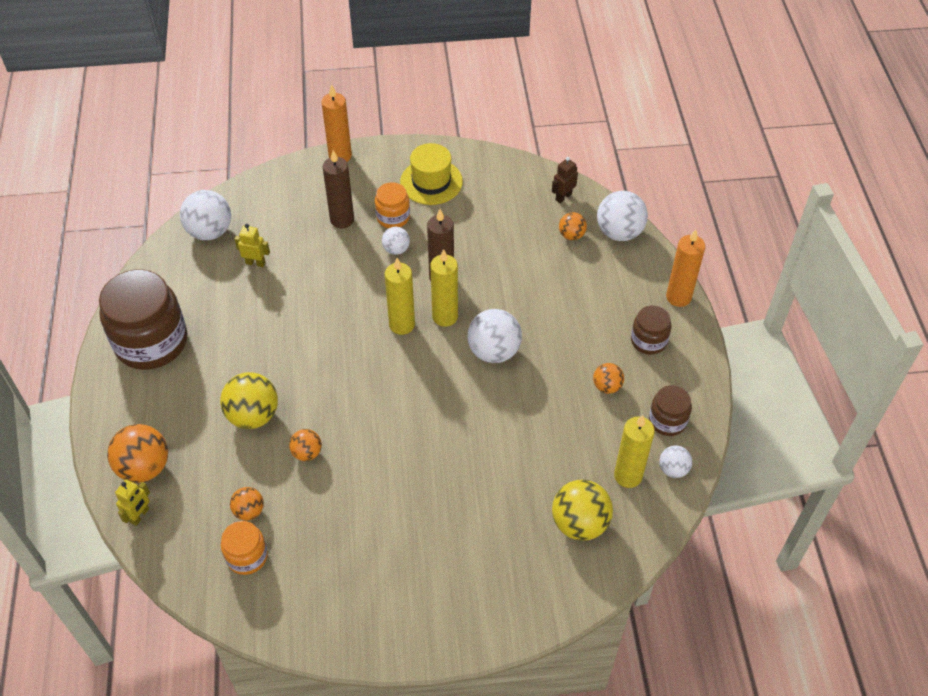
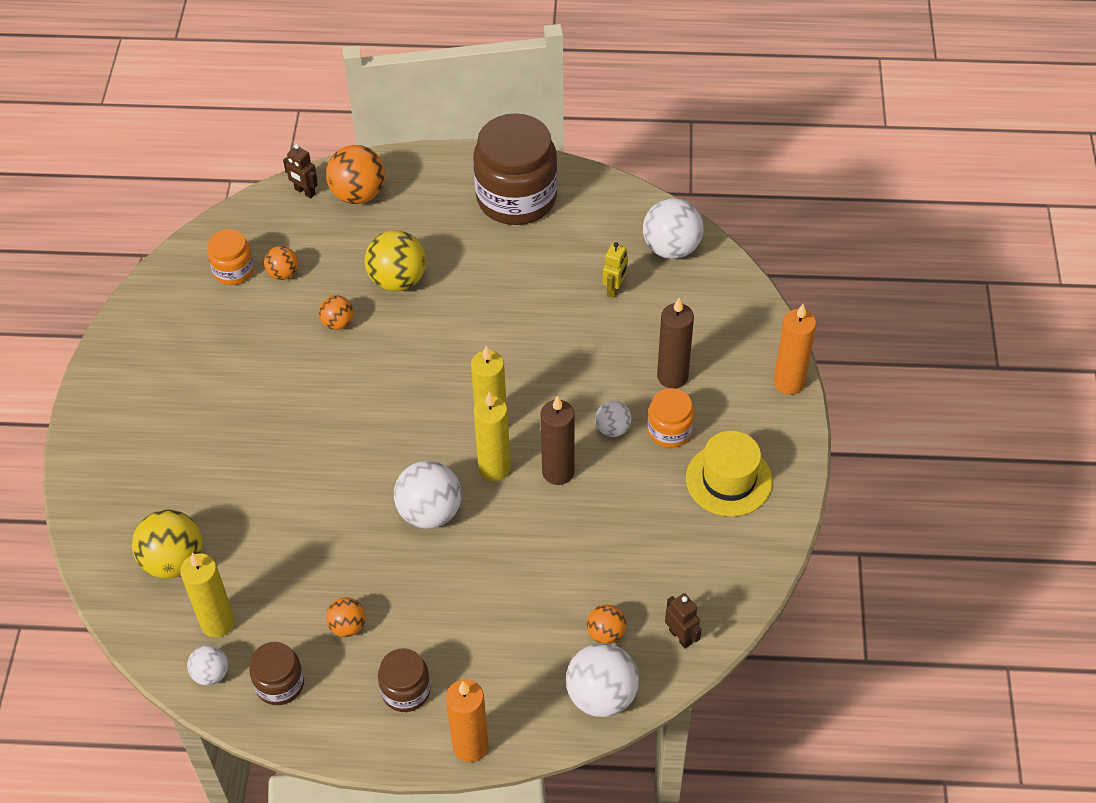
camera: 100 degrees right, 0 degrees up
(140, 515) = (305, 192): yellow robot -> brown robot

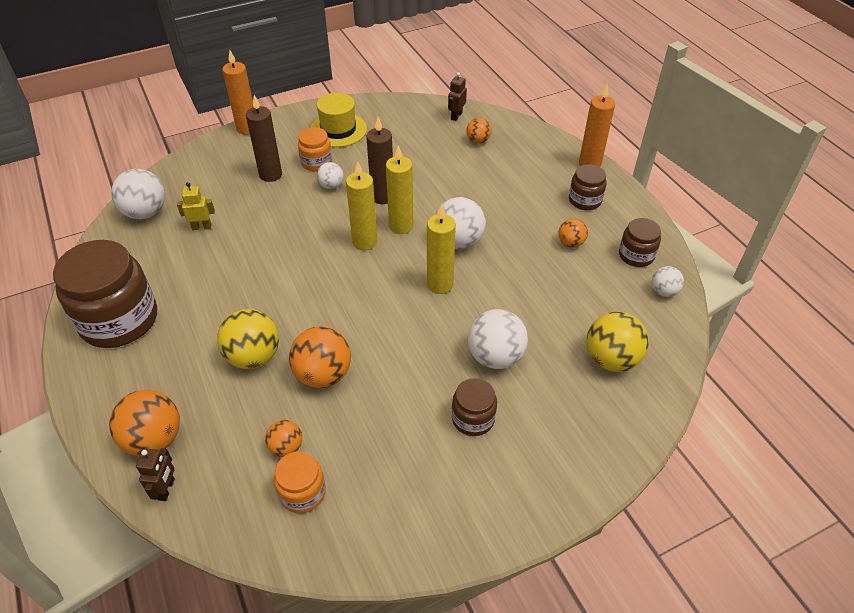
camera: 120 degrees left, 5 degrees down
(205, 412) = (473, 418): none -> brown jar
(217, 623) = (629, 307): yellow candle -> yellow candle (440, 285)
(338, 323) = (323, 375): orange ball -> orange ball, size x1.79
(601, 696) = (515, 130): white ball -> white ball (495, 357)

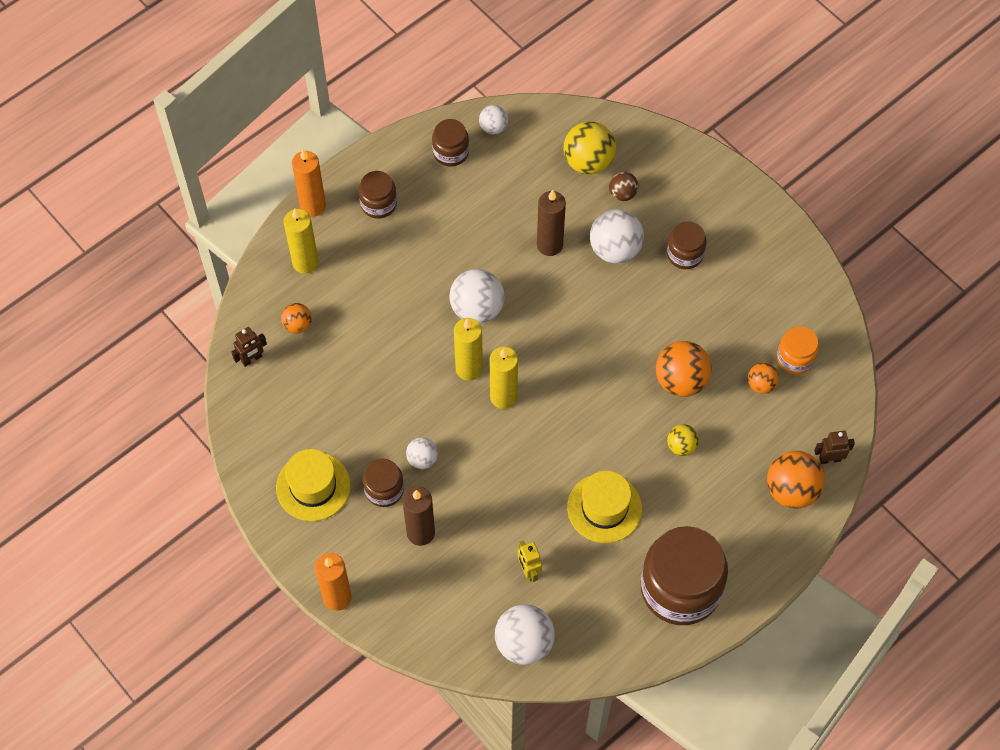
camera: 105 degrees left, 15 degrees up
(226, 285) = (604, 508): none -> yellow hat
(253, 357) = (681, 446): yellow ball -> yellow ball, size x0.56
(316, 162) = (384, 490): orange jar -> brown jar
(382, 197) = (427, 400): brown candle -> brown candle (549, 245)
(440, 285) = (542, 312): yellow candle -> yellow candle (305, 262)
(456, 116) = (252, 359): brown robot -> brown robot turned 45 degrees counterclockwise
(564, 380) = (622, 194): none -> brown ball
(570, 243) = (449, 209): orange ball -> none

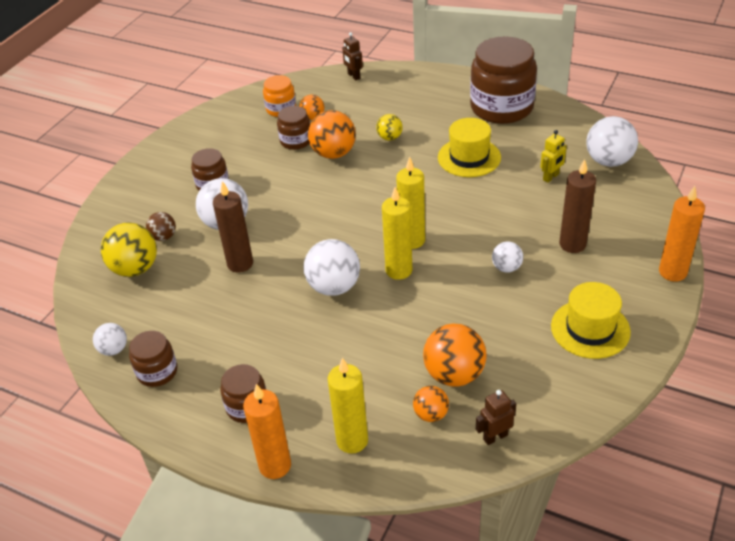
camera: 110 degrees left, 20 degrees down
(252, 359) = (495, 437): brown robot -> brown robot turned 60 degrees counterclockwise
(384, 490) = (553, 281): brown jar -> brown jar (296, 141)
(791, 490) = (389, 84): orange ball -> orange ball (454, 374)

